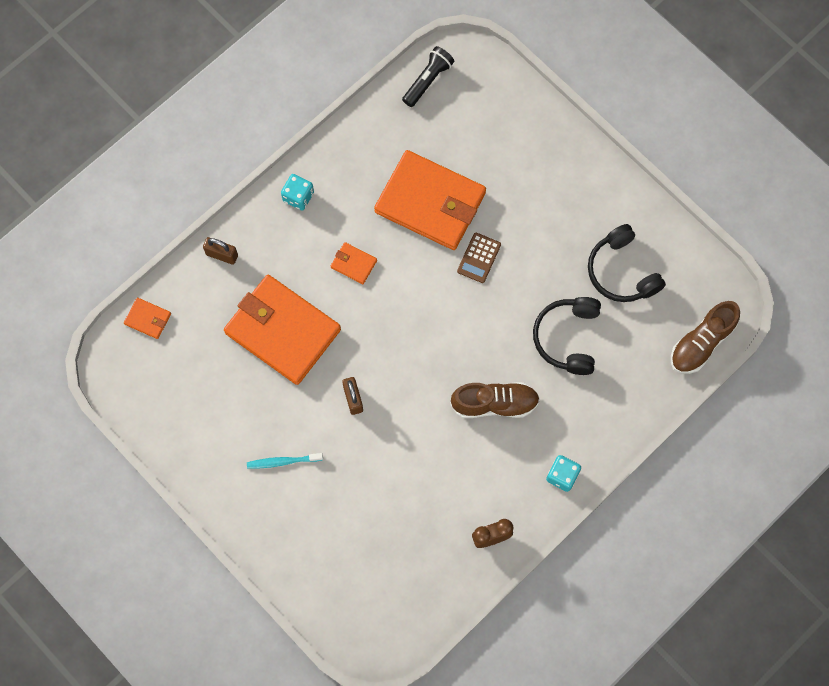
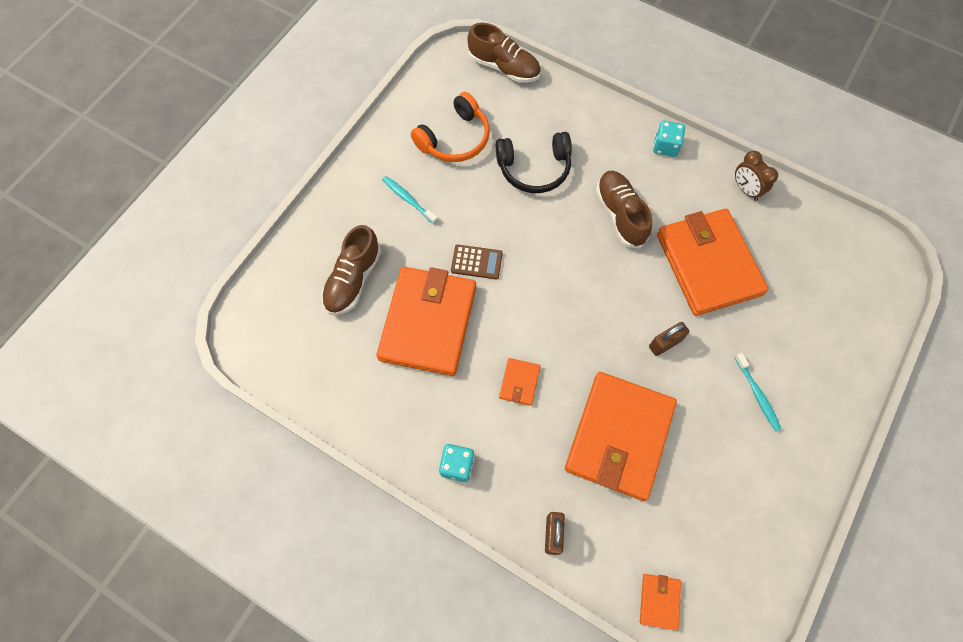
camera: 105 degrees left, 5 degrees down
(419, 467) = (708, 264): none -> orange wallet
(427, 80) = (283, 361): black flashlight -> none
(489, 149) = (353, 279): none -> brown shoe
(561, 213) = (408, 200): none -> turquoise toothbrush
(621, 272) = (455, 139): black headphones -> orange headphones

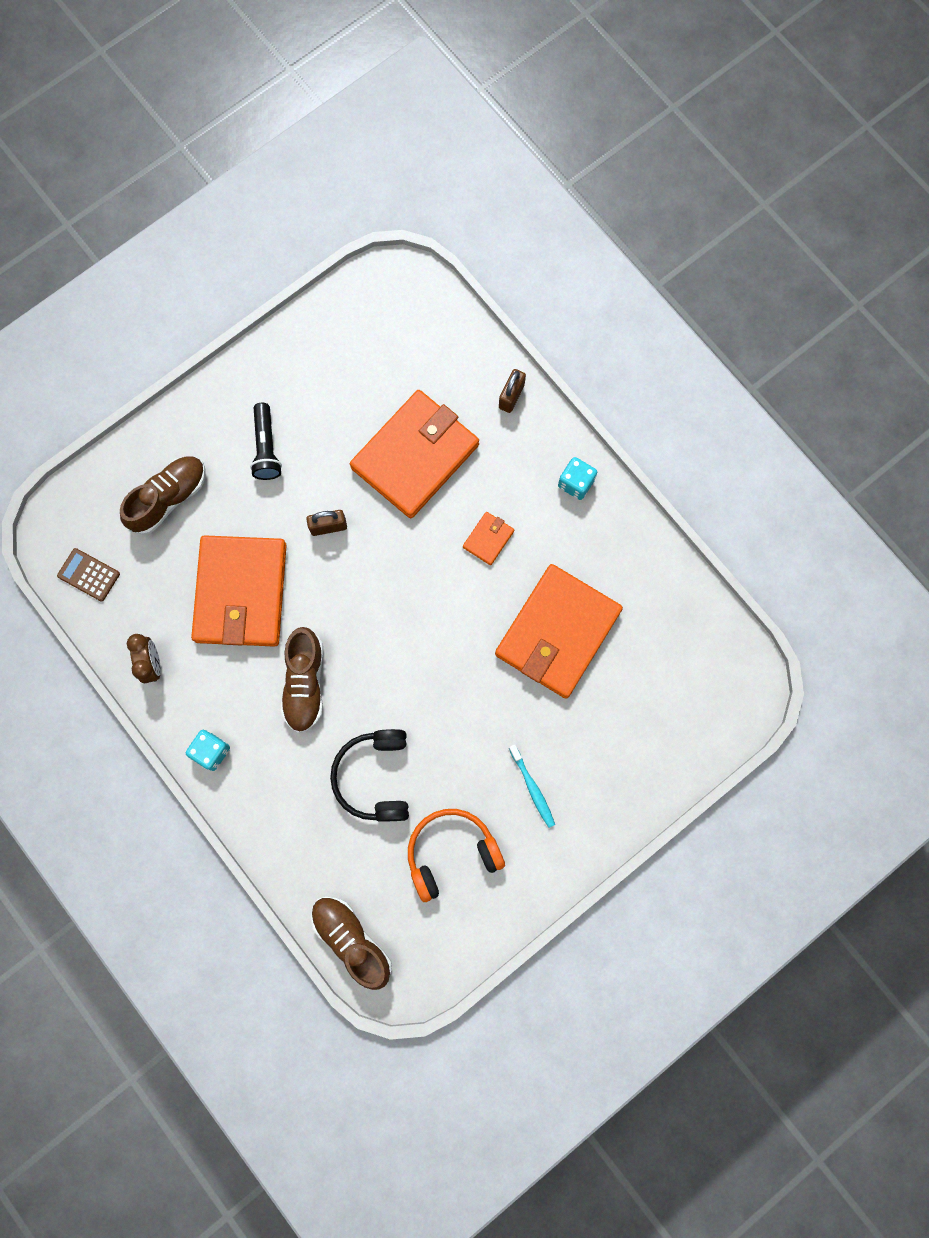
camera: 160 degrees left, 10 degrees up
(353, 279) = (622, 709): brown shoe -> brown shoe (169, 498)
(476, 262) = (483, 683): brown calculator -> brown calculator (89, 575)
(534, 169) = (375, 777): black headphones -> black headphones turned 105 degrees counterclockwise
(659, 601) = (443, 316): orange wallet -> none
(757, 395) = (266, 447): turquoise toothbrush -> black flashlight

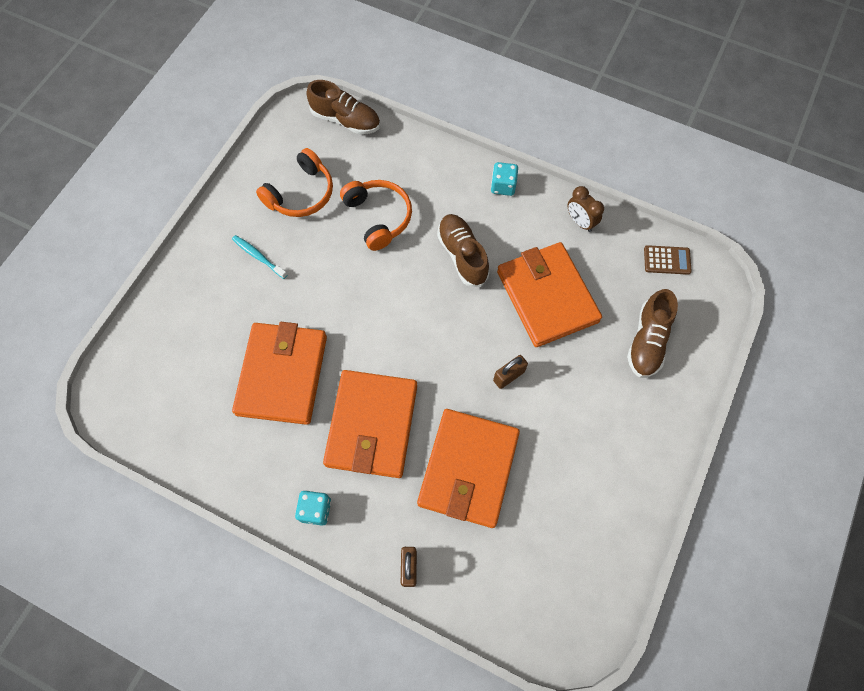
camera: 155 degrees right, 10 degrees down
(266, 447) = (597, 418): black flashlight -> none
(375, 777) = (378, 217): black headphones -> orange headphones
(488, 539) = (372, 425): orange wallet -> orange wallet, size x2.44

